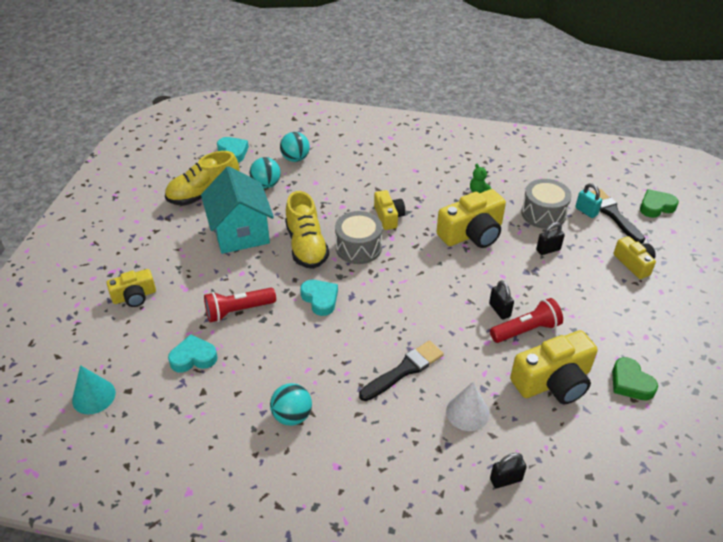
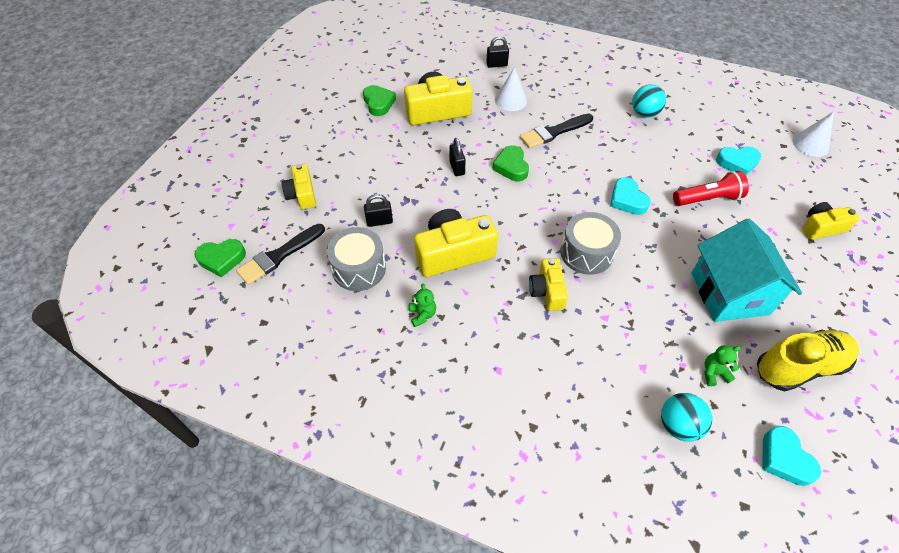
camera: 170 degrees left, 10 degrees up
(93, 396) = (810, 144): turquoise cone -> white cone
(266, 185) = (714, 373): turquoise ball -> green teddy bear
(306, 246) = (646, 263): yellow shoe -> none
(443, 319) = (511, 167): none -> green heart
(526, 330) = (440, 149): red flashlight -> none
(586, 211) = (307, 264): turquoise padlock -> none
(613, 214) = (279, 256): black brush -> black brush turned 60 degrees clockwise

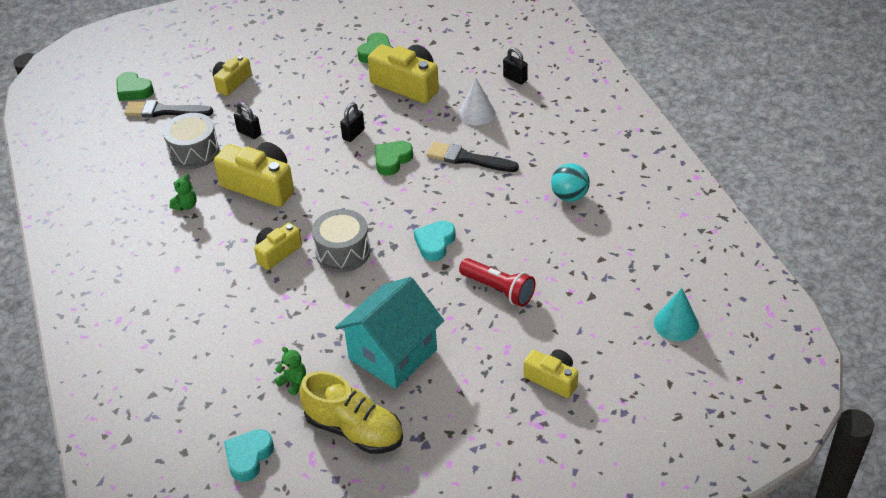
camera: 50 degrees right, 10 degrees down
(678, 425) = (221, 384): turquoise ball -> none
(737, 163) = (576, 286): turquoise heart -> none
(810, 144) = (676, 324): white cone -> turquoise cone

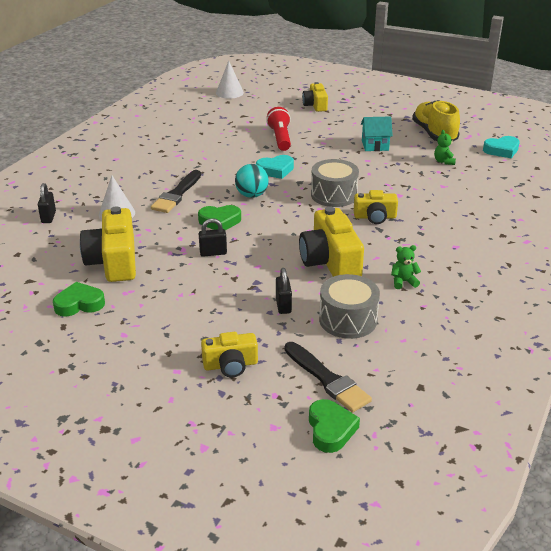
camera: 135 degrees left, 10 degrees down
(393, 354) = (375, 145): turquoise house -> turquoise house, size x0.54
(467, 159) = (177, 194): black brush -> black brush turned 45 degrees clockwise
(569, 196) = (167, 148): turquoise ball -> turquoise ball (252, 195)
(676, 324) = (229, 92): turquoise cone -> white cone

